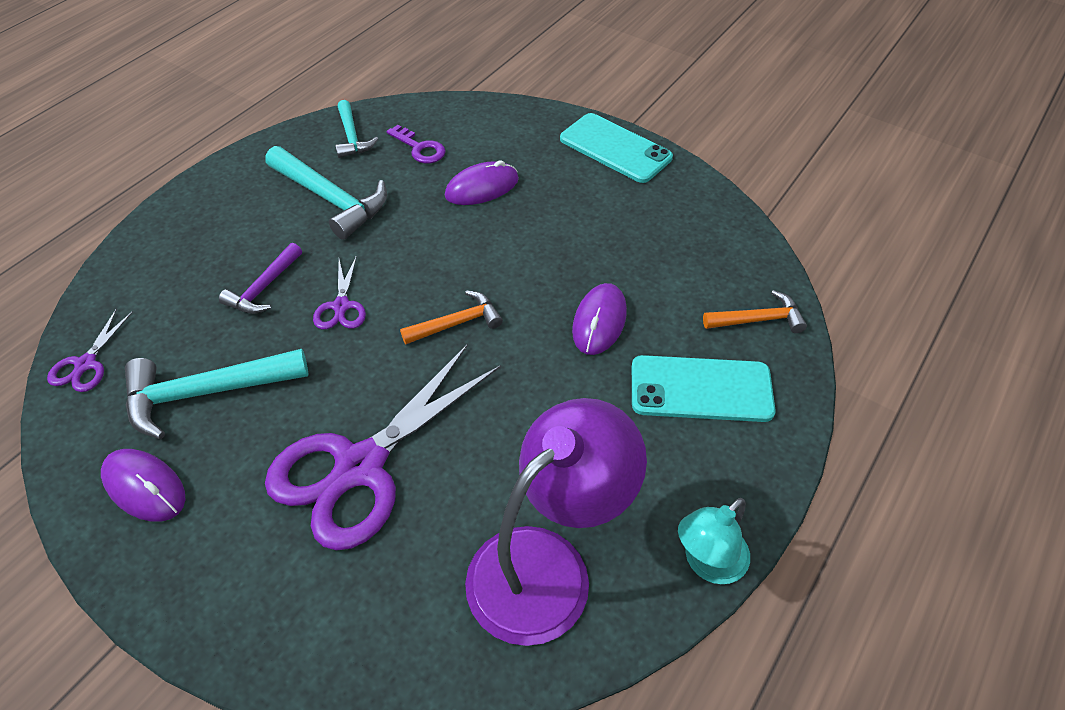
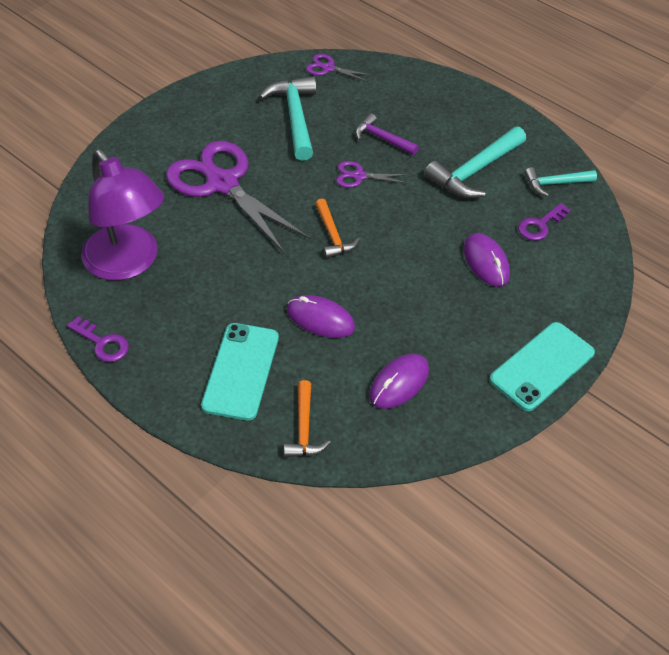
camera: 95 degrees right, 0 degrees up
(144, 487) = (233, 98): purple mouse -> purple mouse (399, 383)
(707, 563) = (102, 343): turquoise lamp -> purple key

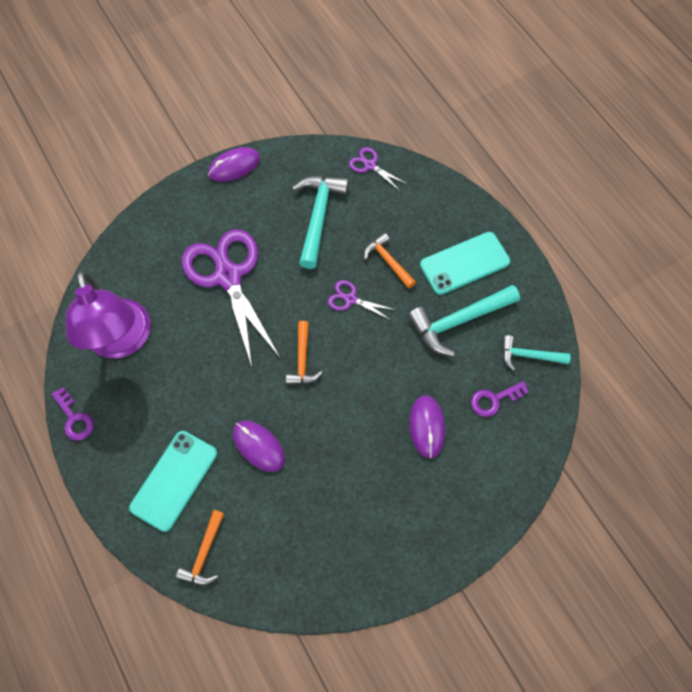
camera: 20 degrees right, 15 degrees up
(382, 138) = (388, 261): purple hammer -> orange hammer
(399, 383) = (299, 533): purple mouse -> purple mouse (234, 166)
(542, 366) = (430, 553): turquoise phone -> turquoise phone (464, 263)

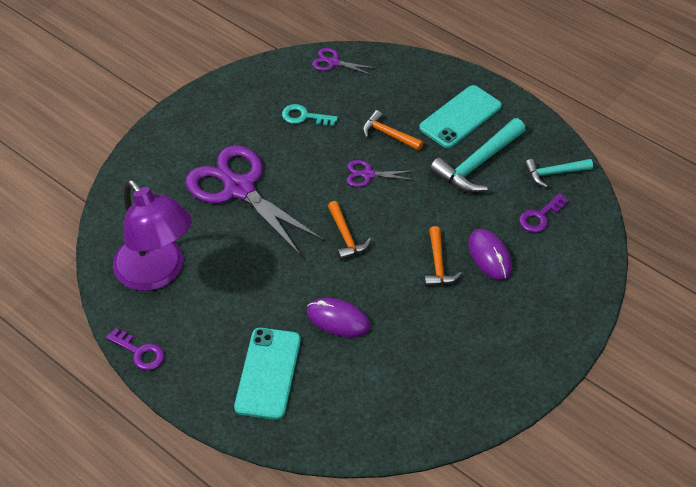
camera: 20 degrees left, 15 degrees down
(204, 553) = (328, 424): orange hammer -> orange hammer (438, 264)
(234, 166) = (201, 96): purple mouse -> none
(318, 217) = (304, 116): turquoise hammer -> turquoise key

